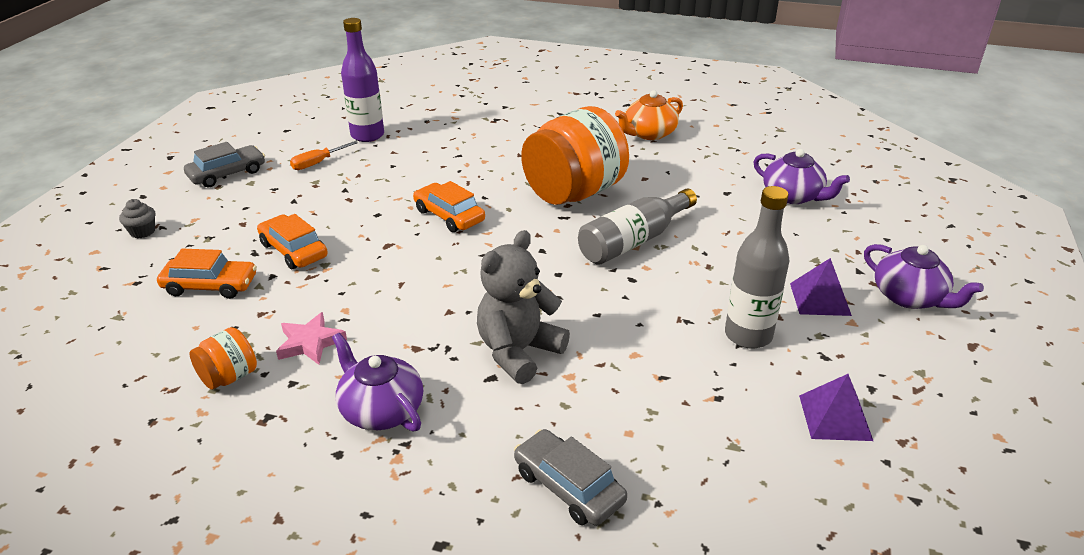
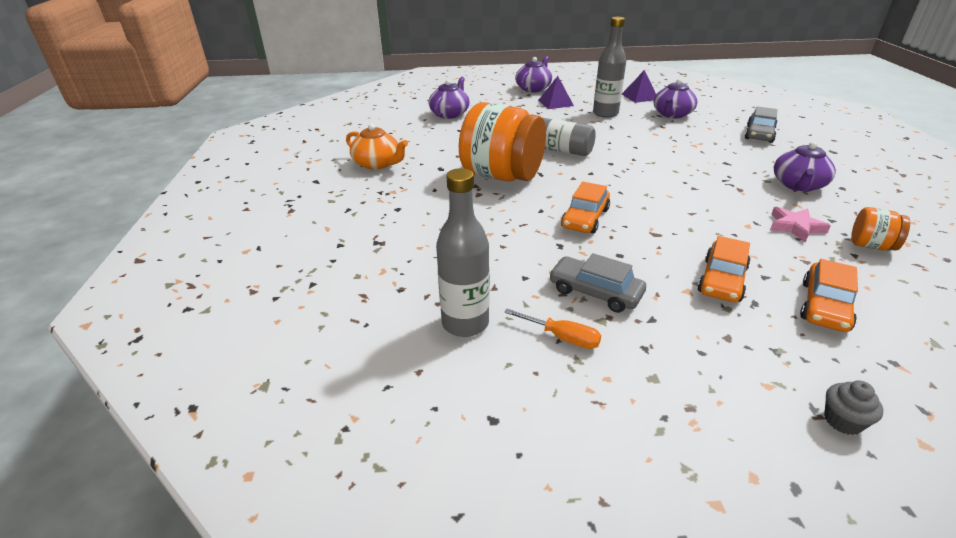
camera: 110 degrees left, 0 degrees up
(210, 286) = (824, 306): orange car -> orange car turned 135 degrees counterclockwise
(227, 174) = (657, 416): grey car -> grey car (595, 292)
(367, 135) = (465, 323): purple bottle -> grey bottle
(518, 352) = (697, 160): grey teddy bear -> none
(715, 416) = (672, 114): none -> purple teapot

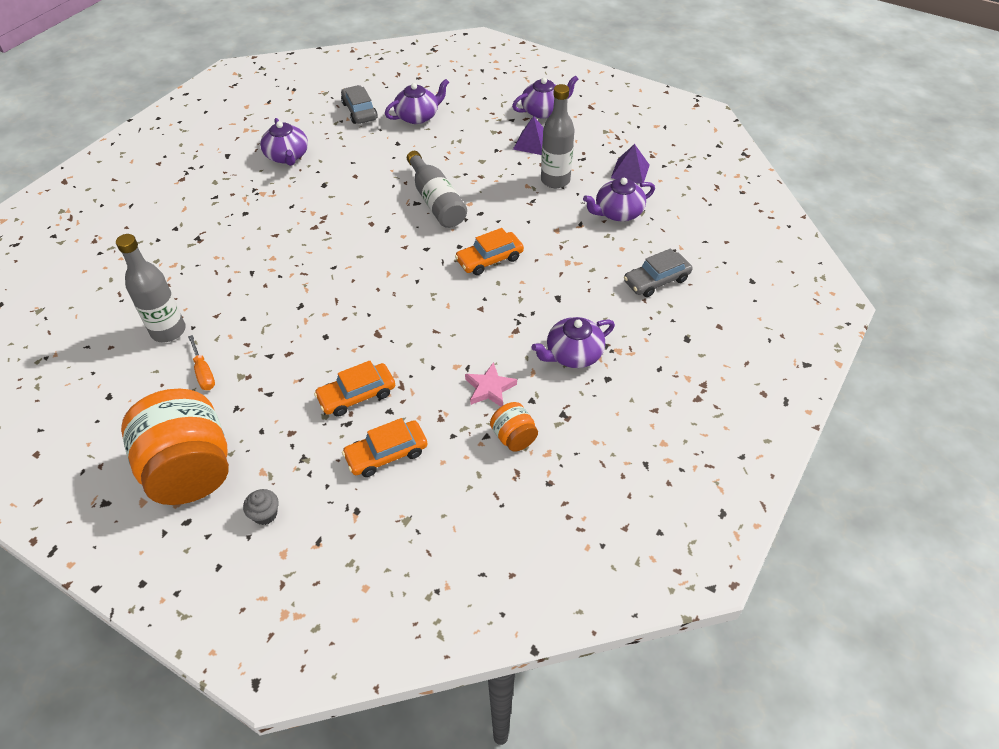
camera: 35 degrees right, 15 degrees up
(377, 164) = (287, 156): orange teapot -> purple teapot
(502, 176) = (356, 216): orange jar -> orange jar (190, 470)
(585, 218) = (352, 291): orange car -> orange car (489, 259)
(595, 292) = (266, 354): grey car -> grey car (359, 111)

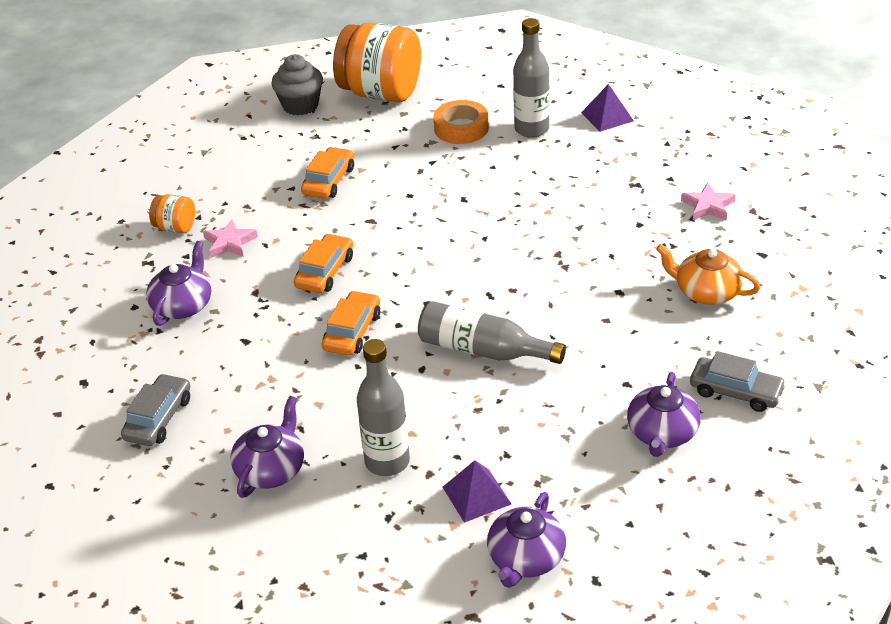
camera: 140 degrees right, 10 degrees down
(194, 197) = (708, 206): none -> pink star
(203, 372) = (461, 128): orange screwdriver -> orange tape
(265, 514) = (300, 105): grey cupcake -> grey cupcake, size x1.84
(287, 156) = (706, 292): purple teapot -> orange teapot
(386, 454) = (261, 168): orange car -> orange car (325, 272)
(630, 171) = (309, 539): purple pyramid -> purple pyramid (607, 116)

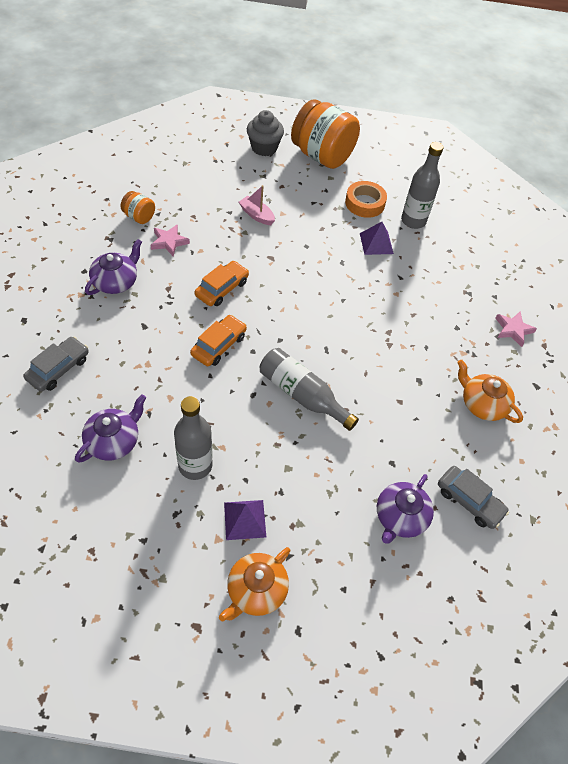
camera: 10 degrees right, 15 degrees up
(329, 181) = (256, 215): orange car -> pink boat
(526, 559) = (256, 590): purple teapot -> orange teapot
(607, 116) = (470, 228): purple pyramid -> purple pyramid (376, 243)

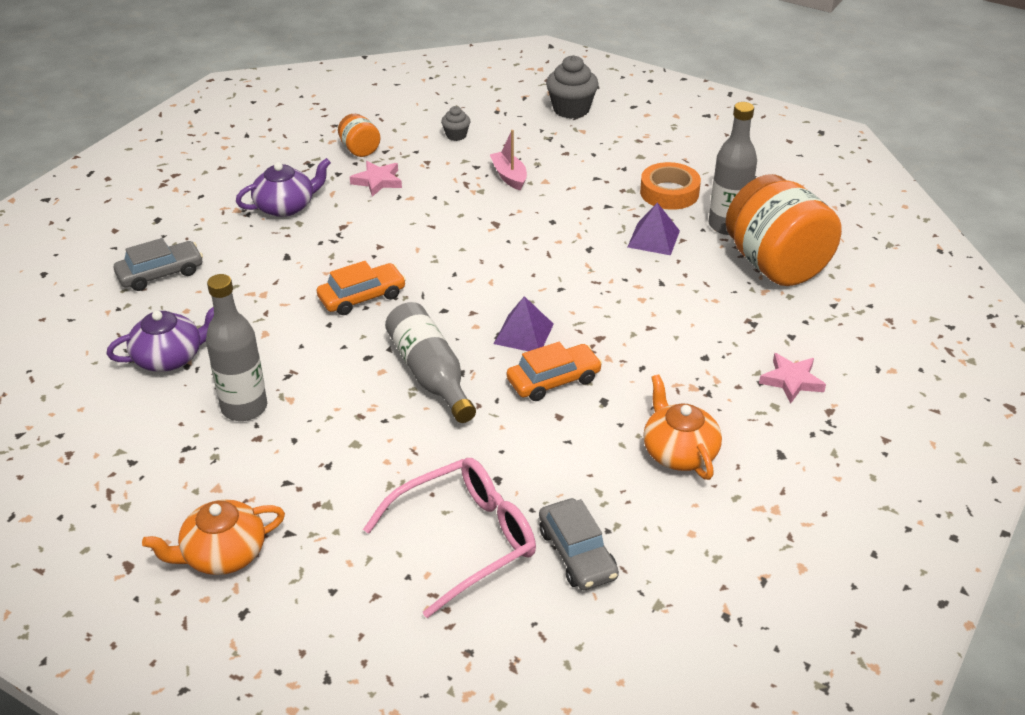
camera: 30 degrees right, 15 degrees down
(200, 188) = (456, 135): none -> grey cupcake
(222, 288) = (408, 241): orange car -> orange car (553, 380)
(244, 519) = (263, 479): purple pyramid -> purple pyramid (523, 333)
(322, 156) = (645, 131): orange jar -> orange jar (775, 265)
(400, 517) = (464, 540): purple teapot -> pink glasses

